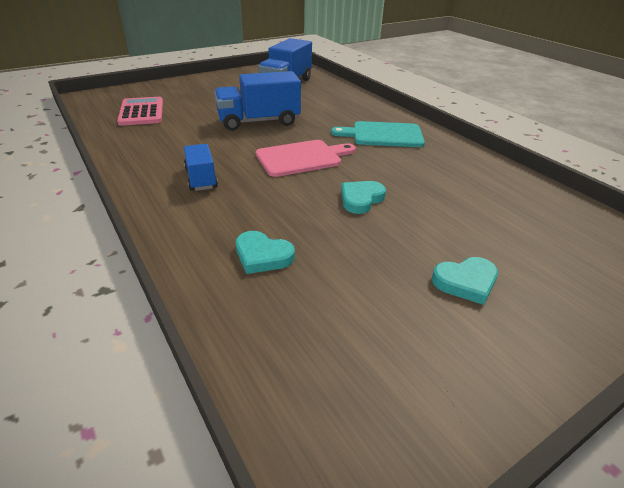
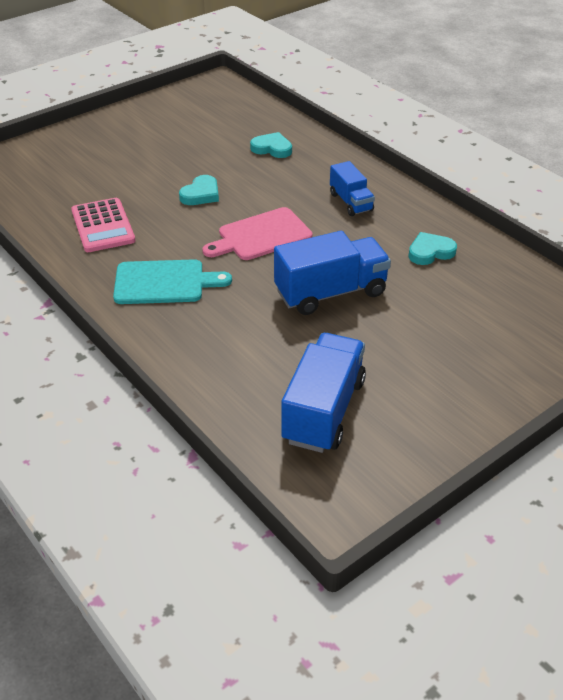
camera: 175 degrees right, 5 degrees up
(141, 112) = (498, 296): pink calculator -> pink calculator (103, 226)
(465, 282) = (138, 144): turquoise heart -> turquoise heart (430, 252)

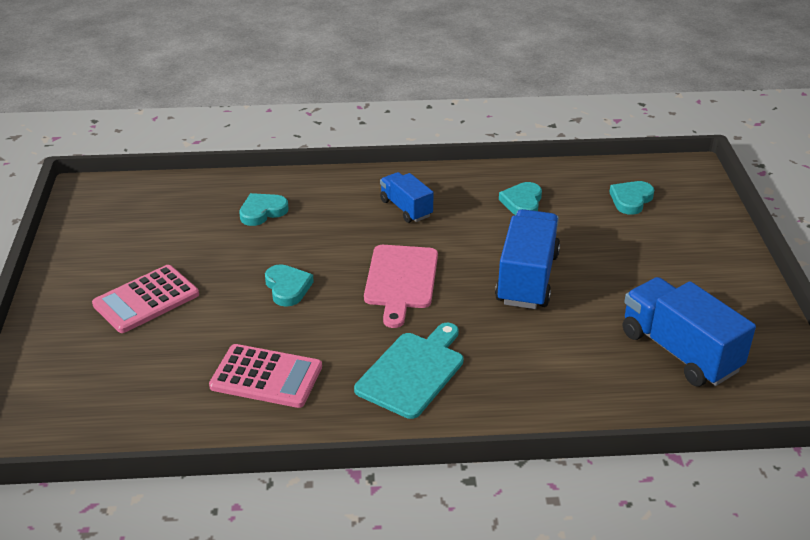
camera: 55 degrees left, 5 degrees down
(134, 151) = (146, 300): none -> pink calculator
(351, 202) = (406, 208): blue truck -> blue truck turned 135 degrees counterclockwise
(513, 308) = (631, 200): none -> turquoise heart

